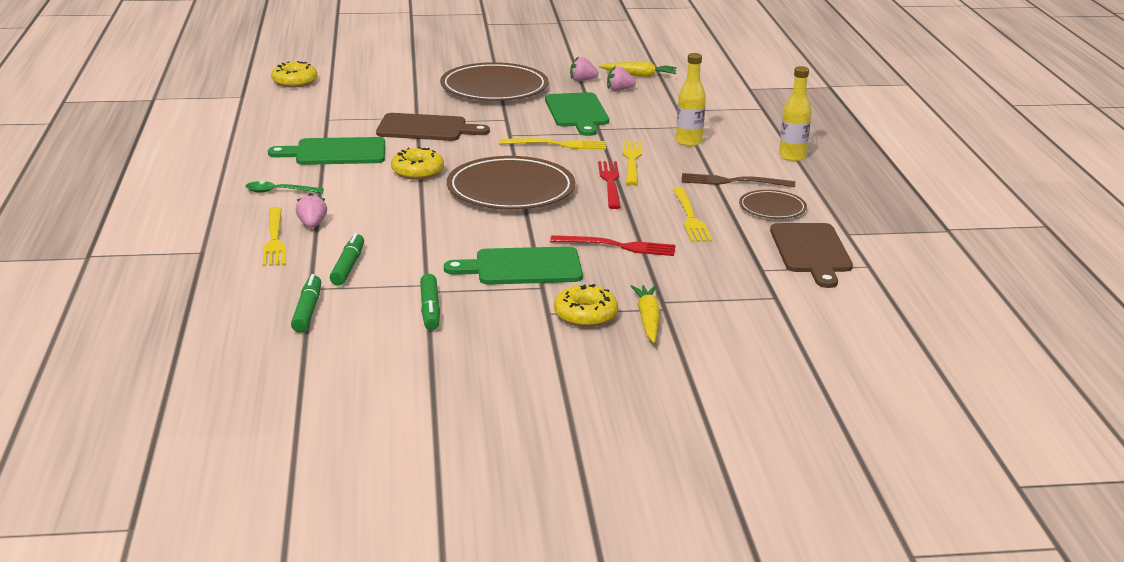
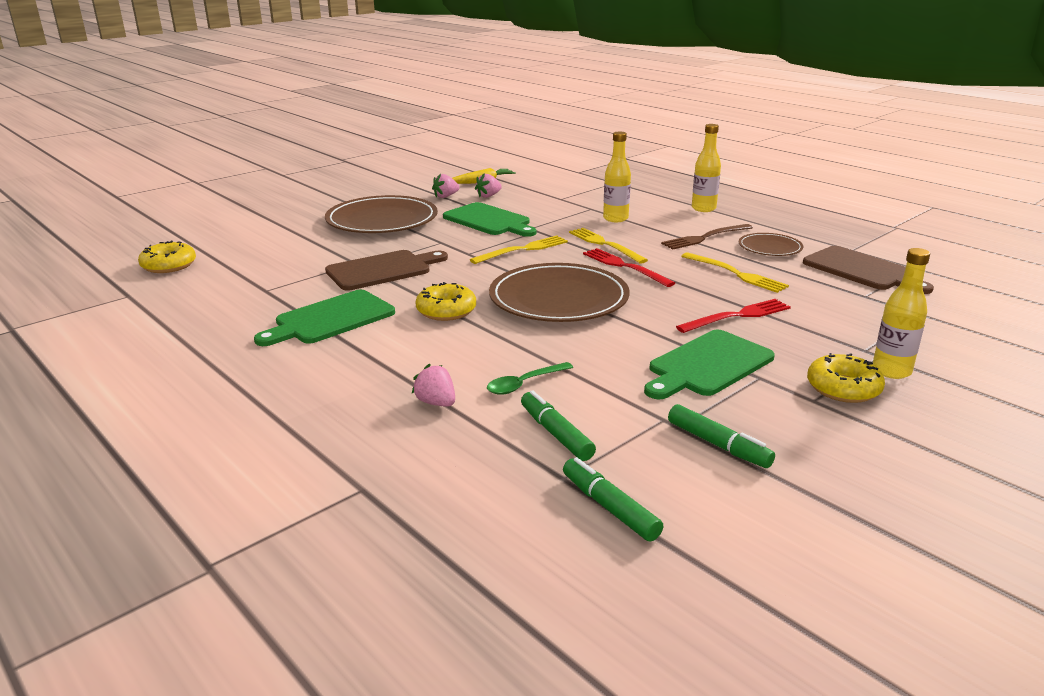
camera: 35 degrees left, 0 degrees up
(274, 239) = (423, 436): yellow fork -> none
(278, 191) = (336, 380): green spoon -> green spoon (524, 384)
(648, 320) = (891, 371): yellow carrot -> yellow bottle

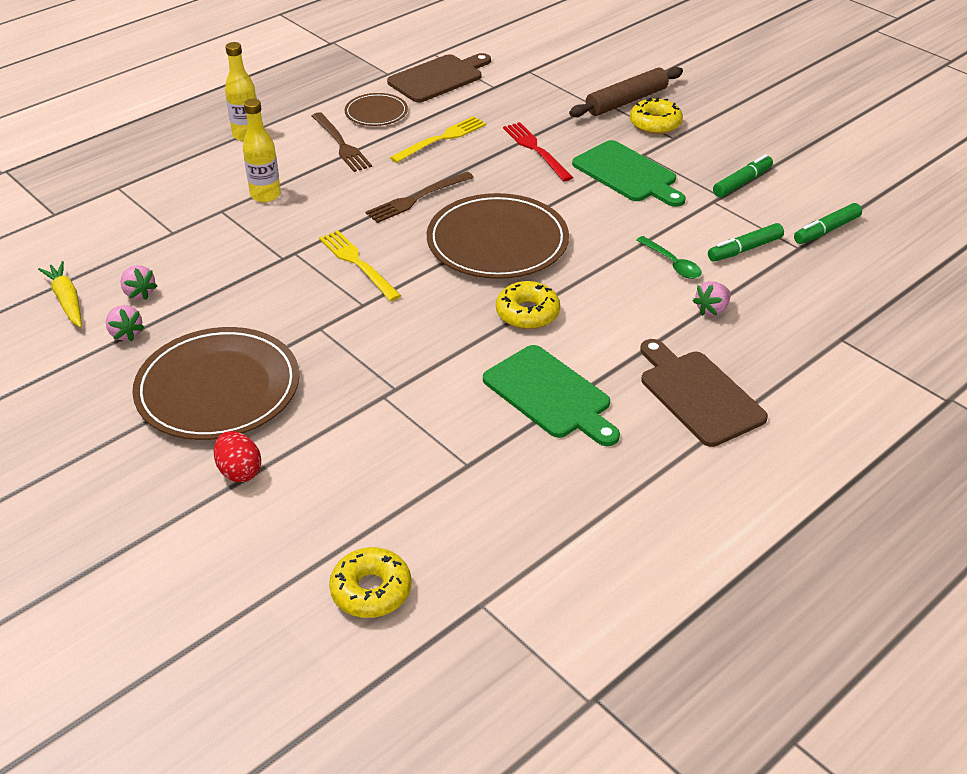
camera: 90 degrees left, 15 degrees up
(299, 229) = (239, 471): none -> red egg
(383, 270) = (410, 369): brown cutting board -> brown cutting board (698, 395)
(489, 221) = (247, 290): green cutting board -> none
(605, 244) = (351, 207): yellow fork -> none
(624, 266) = (417, 198): red fork -> brown fork
(891, 371) = (626, 101): yellow bottle -> brown rolling pin

